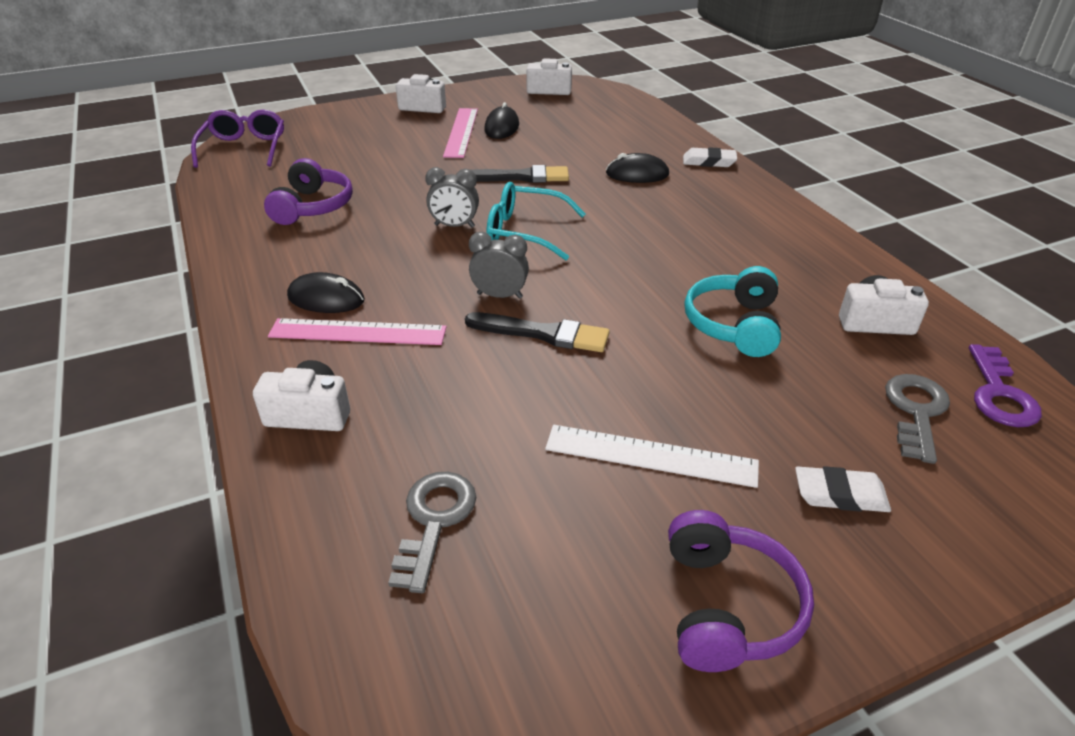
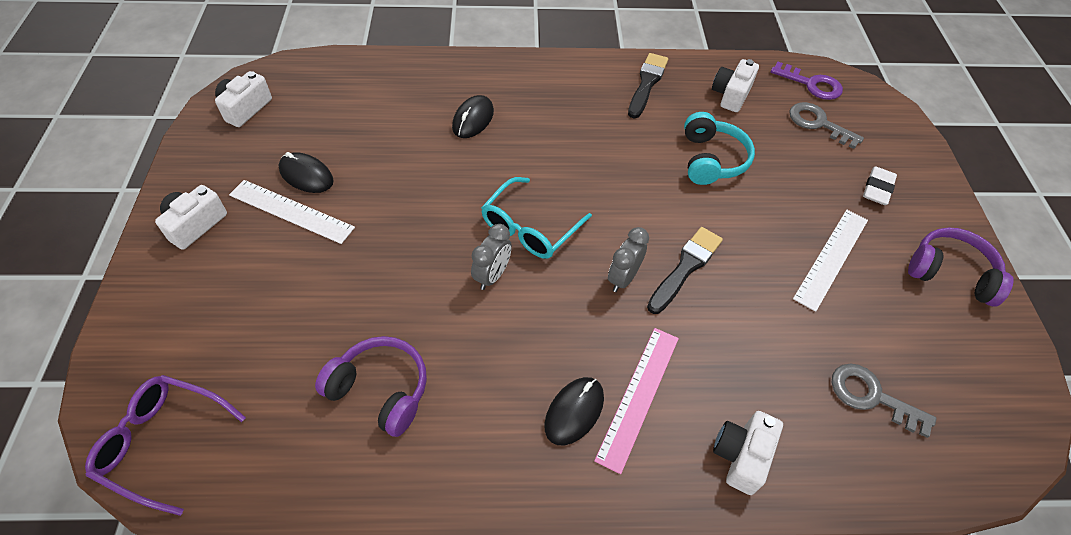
camera: 70 degrees left, 15 degrees up
(461, 132) = (291, 211): pink ruler -> white ruler
(520, 177) = (427, 197): black brush -> black brush (647, 83)
(709, 161) = (479, 69): white eraser -> none
(734, 325) = (711, 159): turquoise headphones -> turquoise headphones turned 120 degrees counterclockwise

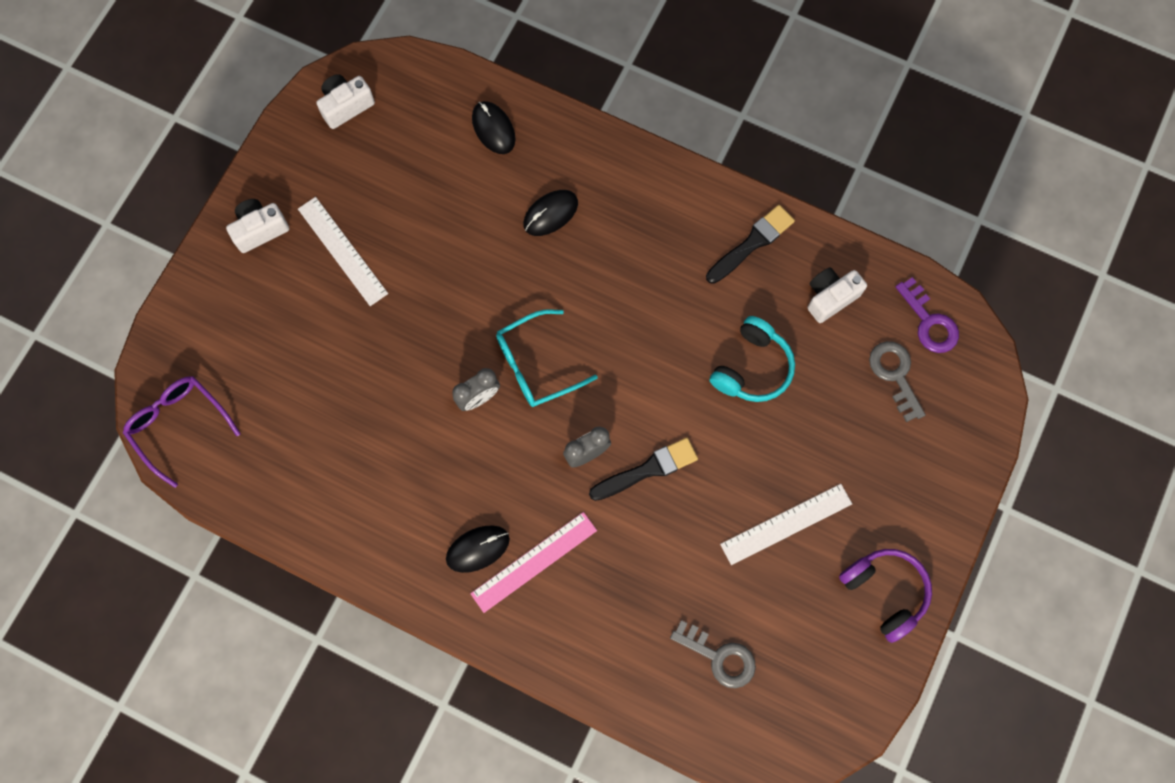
camera: 30 degrees right, 20 degrees up
(306, 175) = (370, 215): black mouse -> black mouse (493, 129)
(380, 390) = (344, 459): purple headphones -> none
(741, 456) = (581, 646): white camera -> none
(872, 397) = (719, 657): grey key -> grey key turned 150 degrees clockwise
(877, 188) = (892, 476): white eraser -> none

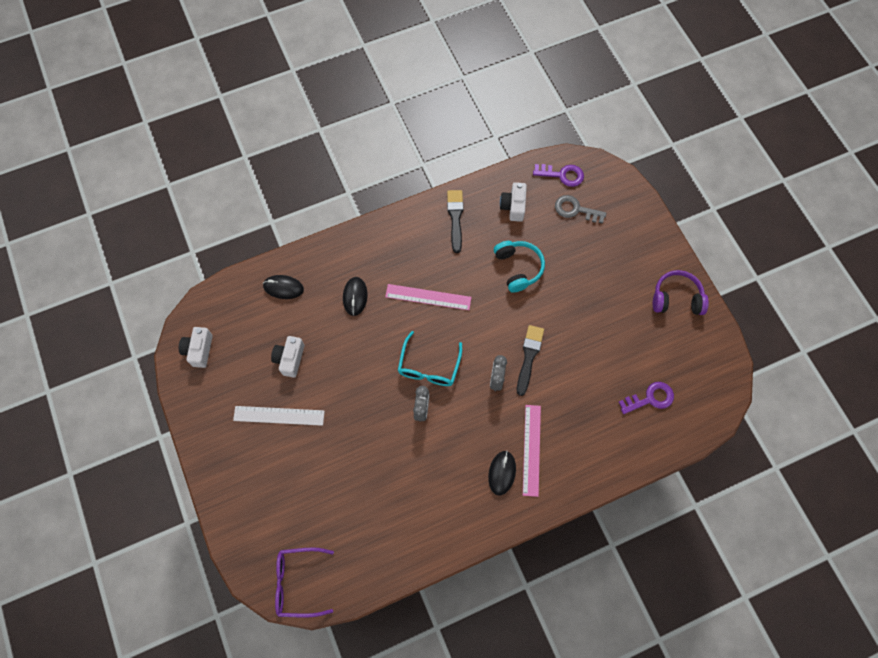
camera: 50 degrees left, 5 degrees down
(260, 230) = (226, 450): white camera -> white camera (290, 359)
(622, 294) = (428, 297): none -> pink ruler
(719, 657) = (650, 398): grey key -> purple key
(786, 524) = (609, 315): white ruler -> none

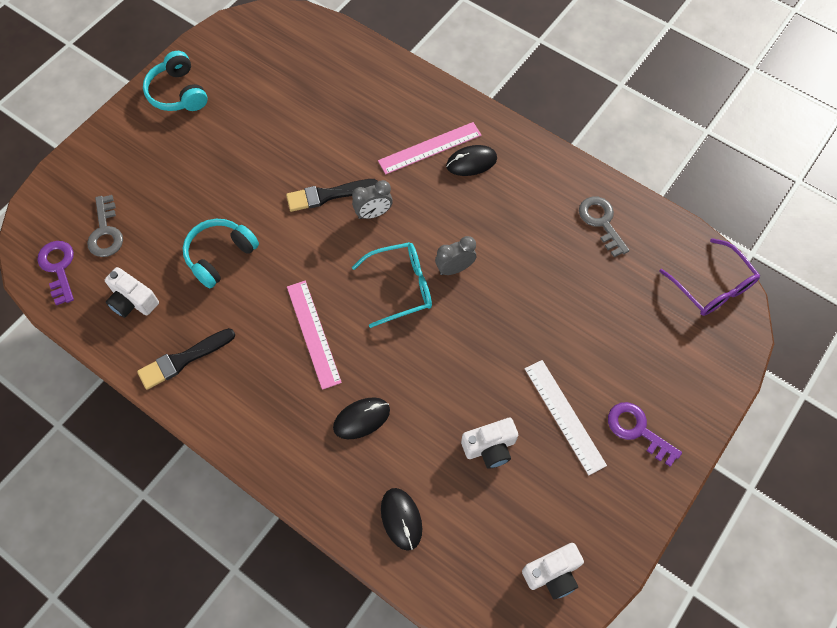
camera: 120 degrees left, 5 degrees down
(396, 537) = (601, 222): none -> grey key
(513, 206) = (133, 301): white camera -> white camera turned 60 degrees clockwise
(650, 398) = (309, 73): purple key -> purple key (637, 430)
(676, 298) = (178, 93): purple headphones -> turquoise headphones

